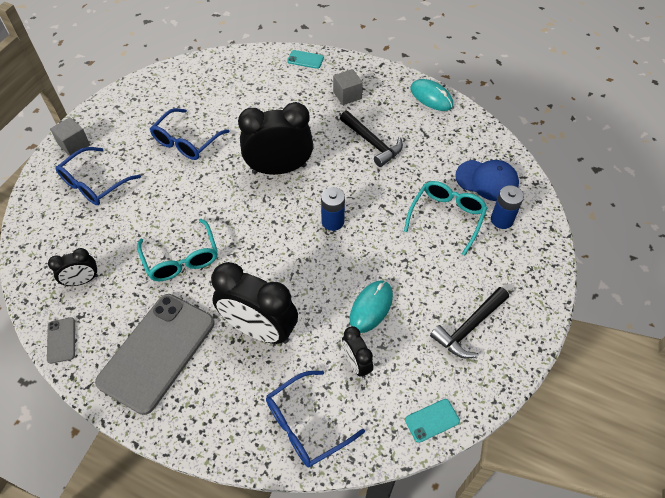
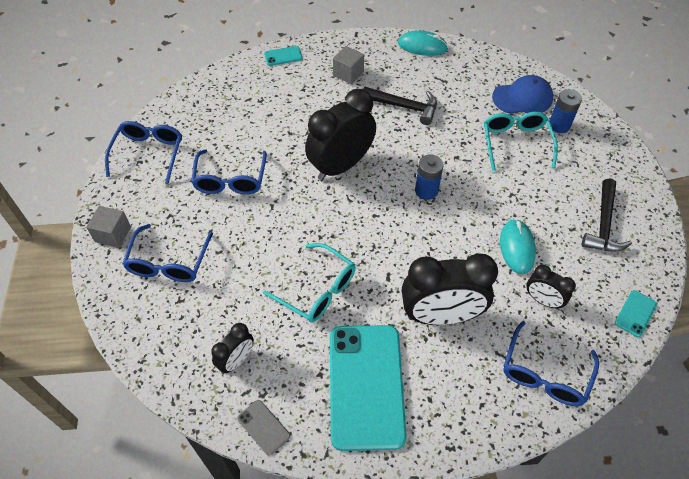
camera: 30 degrees left, 0 degrees up
(145, 95) = (149, 153): none -> blue glasses
(157, 352) = (366, 385): grey phone -> turquoise phone

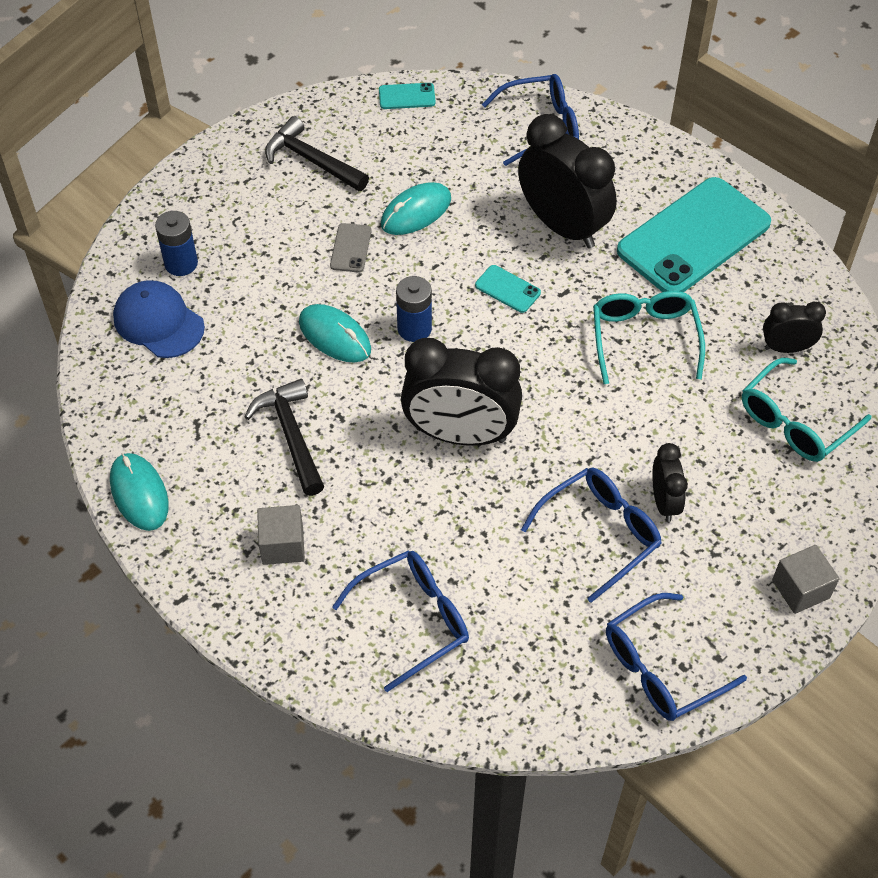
camera: 130 degrees left, 0 degrees up
(168, 263) = (766, 497): blue glasses -> blue glasses (414, 619)
(263, 427) = (813, 282): grey phone -> grey phone (350, 248)
(283, 56) = (320, 660): turquoise phone -> turquoise phone (507, 289)
(451, 156) = (335, 336): none -> turquoise mouse
(515, 143) = (252, 289): turquoise glasses -> turquoise glasses (794, 422)
(542, 300) = (462, 163): black clock -> black clock (664, 502)
(603, 224) = (312, 161): black hammer -> black hammer turned 120 degrees counterclockwise

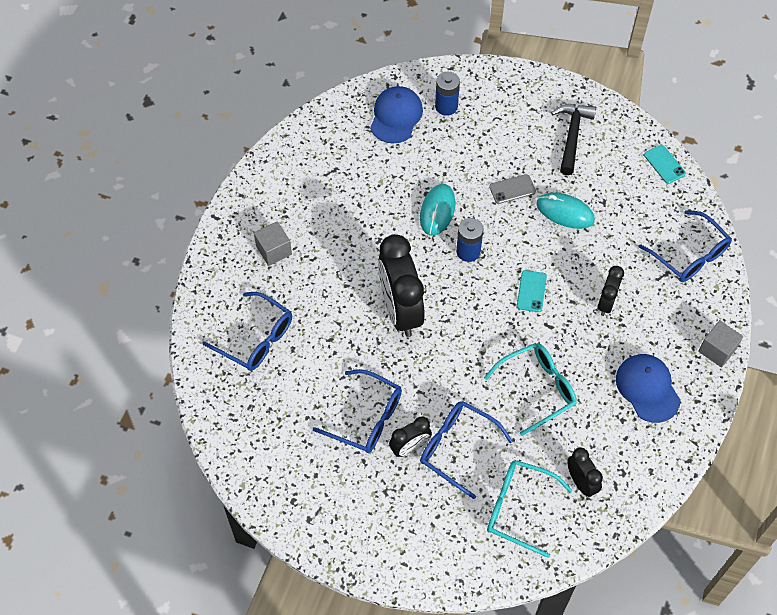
camera: 65 degrees right, 5 degrees up
(139, 493) = (273, 164): turquoise mouse -> none
(291, 435) = (351, 221): black hammer -> none
(562, 226) = (606, 303): black clock -> black clock, size x0.51
(660, 668) = (286, 488): blue glasses -> blue glasses (456, 448)
(693, 237) = (647, 388): turquoise phone -> blue cap
(800, 589) = (383, 554): grey cube -> grey cube (717, 350)

